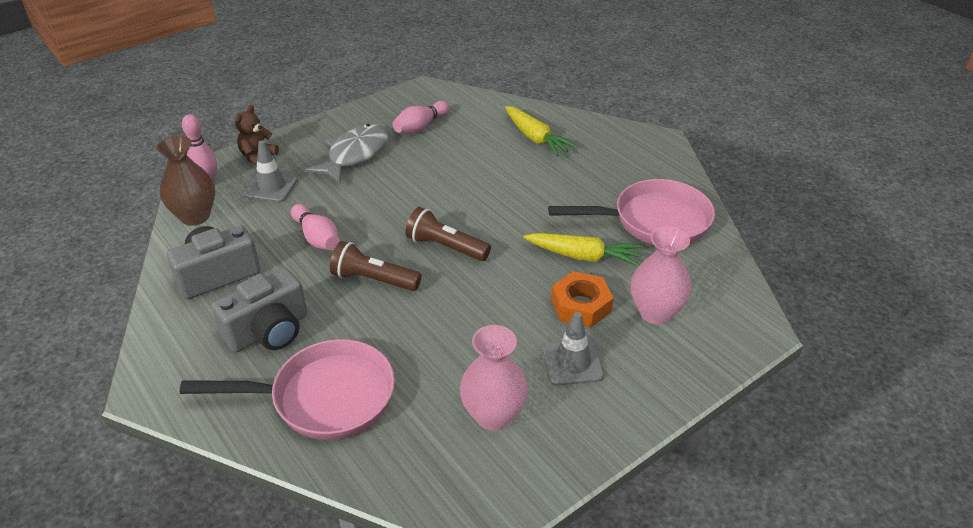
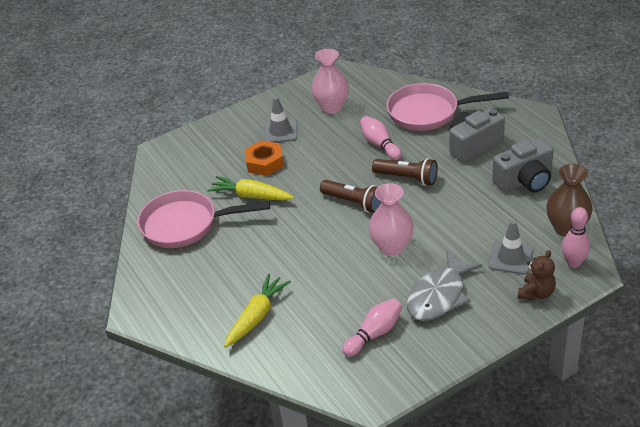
camera: 170 degrees left, 0 degrees up
(317, 238) = (456, 210): pink bowling pin -> pink bowling pin (380, 145)
(536, 138) = (257, 316): yellow carrot -> yellow carrot turned 60 degrees clockwise
(655, 312) = (217, 159): pink vase -> pink vase (392, 247)

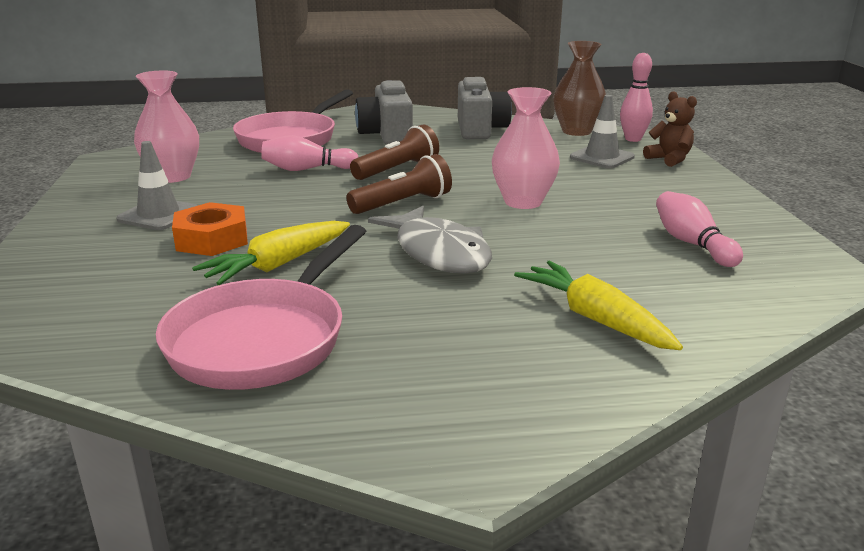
camera: 70 degrees left, 15 degrees down
(439, 295) = (640, 197): grey fish -> grey fish (438, 253)

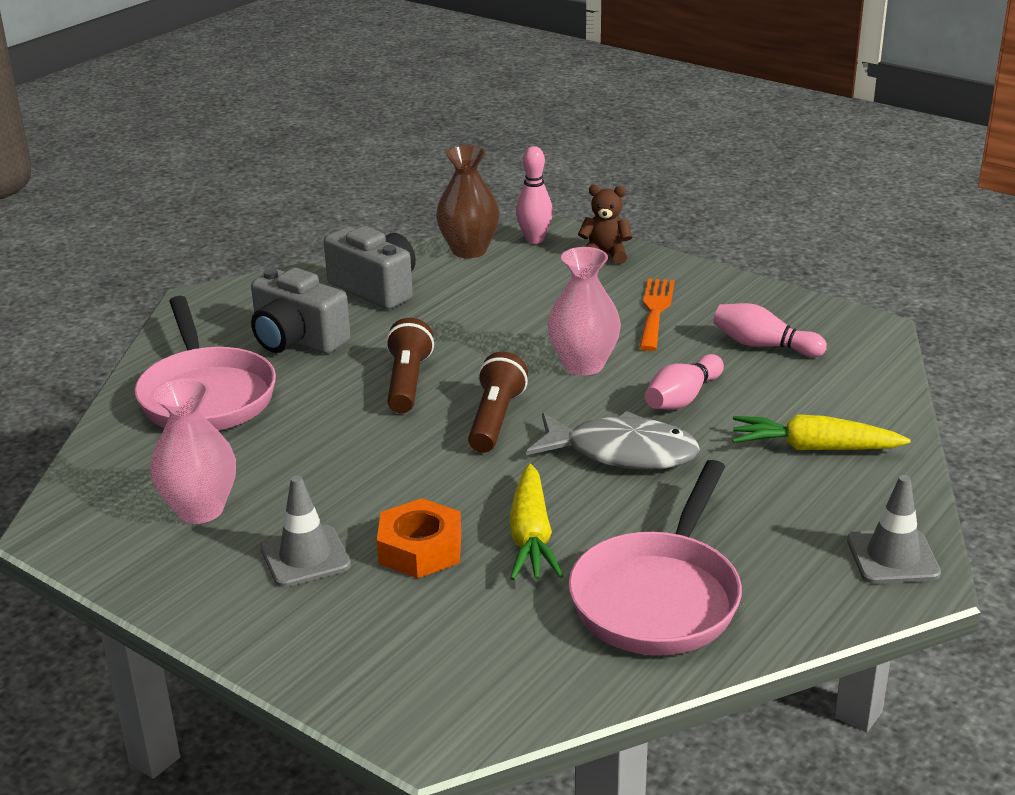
camera: 45 degrees left, 5 degrees up
(264, 338) = (659, 597): pink pan -> pink pan turned 45 degrees clockwise
(307, 169) = (319, 426): pink bowling pin -> pink bowling pin (682, 398)
(602, 157) = (550, 277): grey traffic cone -> grey traffic cone (893, 557)
(642, 196) = (655, 311): none -> orange fork

